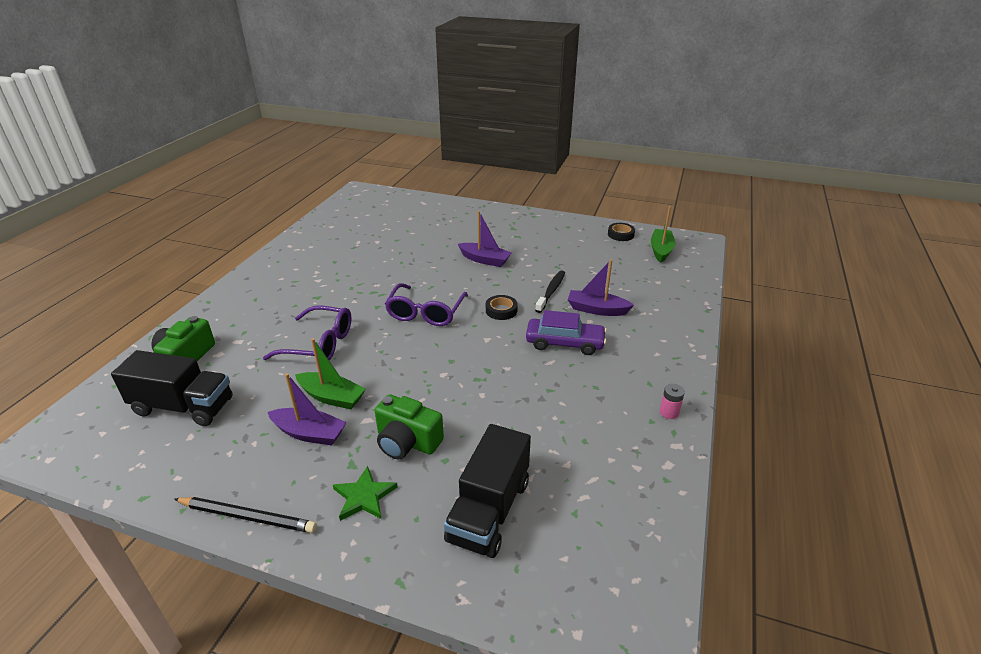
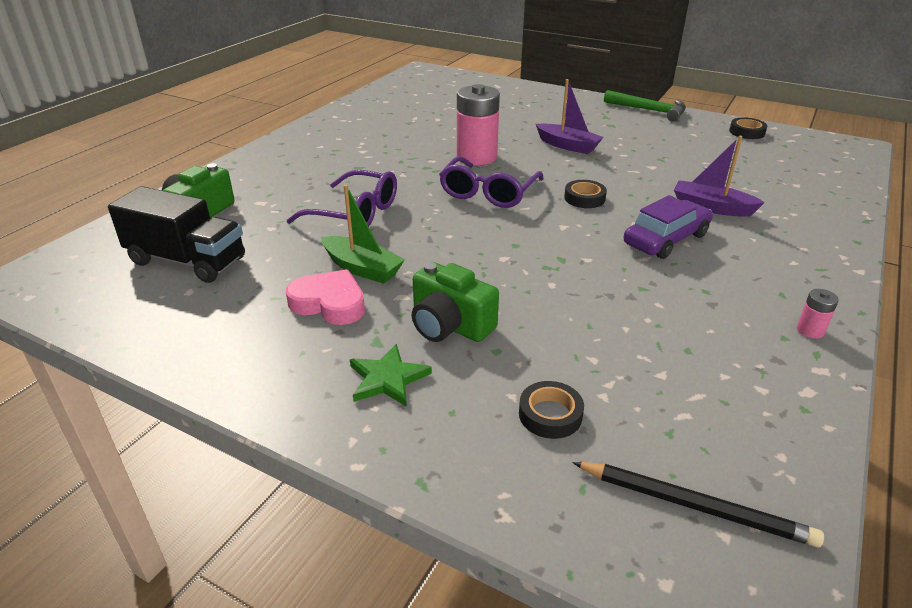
camera: 10 degrees right, 0 degrees up
(247, 516) = (241, 383): black pencil -> black pencil (694, 505)
(309, 433) = (329, 303): purple boat -> pink heart
(413, 278) = (476, 157): none -> pink battery
(489, 510) = (550, 415): black truck -> black tape
(546, 219) = (649, 110): none -> green hammer
(551, 291) = (651, 184): black toothbrush -> none
(564, 343) = (666, 239): purple car -> purple car turned 60 degrees counterclockwise
(661, 250) = (801, 152): green boat -> none

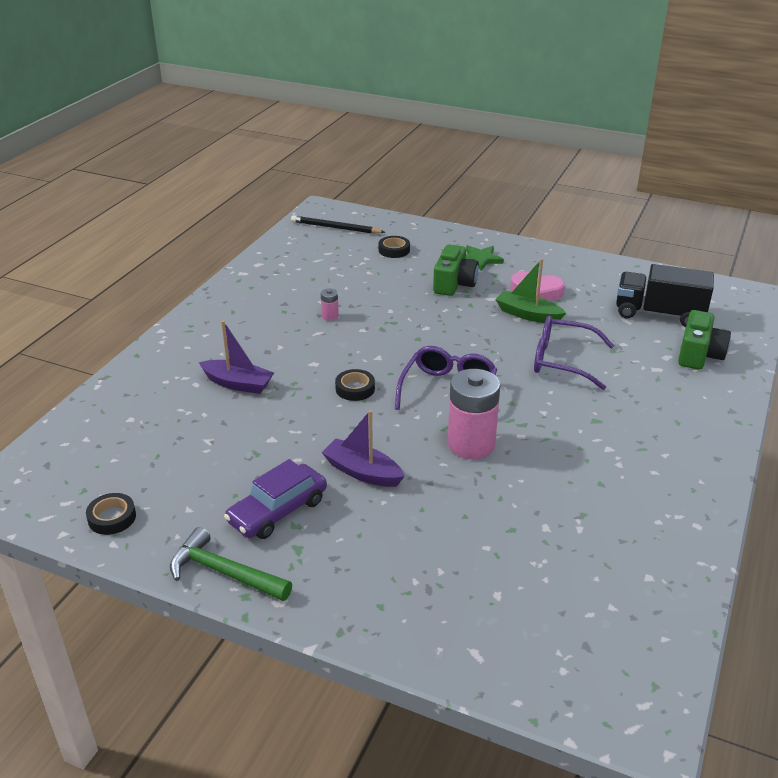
camera: 175 degrees right, 0 degrees up
(450, 325) = (454, 284): green camera -> green camera turned 75 degrees clockwise
(666, 239) = (295, 349): purple car -> purple car (278, 511)
(810, 330) = (232, 291): pink battery -> pink battery (330, 316)

